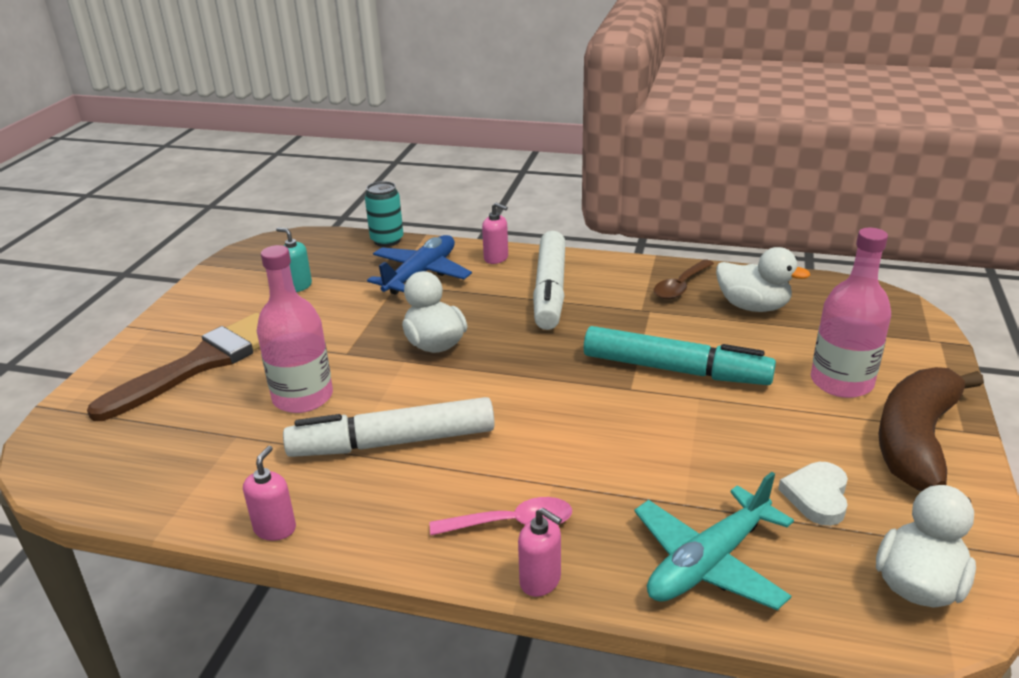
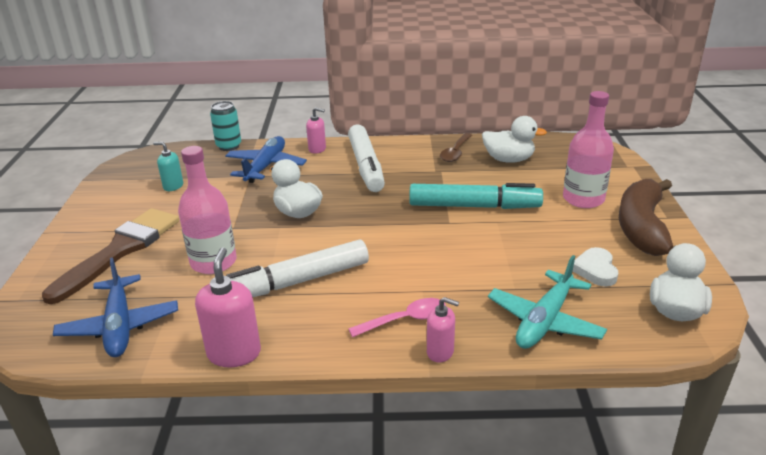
camera: 15 degrees left, 0 degrees up
(158, 464) = (119, 326): none -> blue plane
(275, 528) = (234, 353): pink soap dispenser -> pink soap dispenser, size x1.63

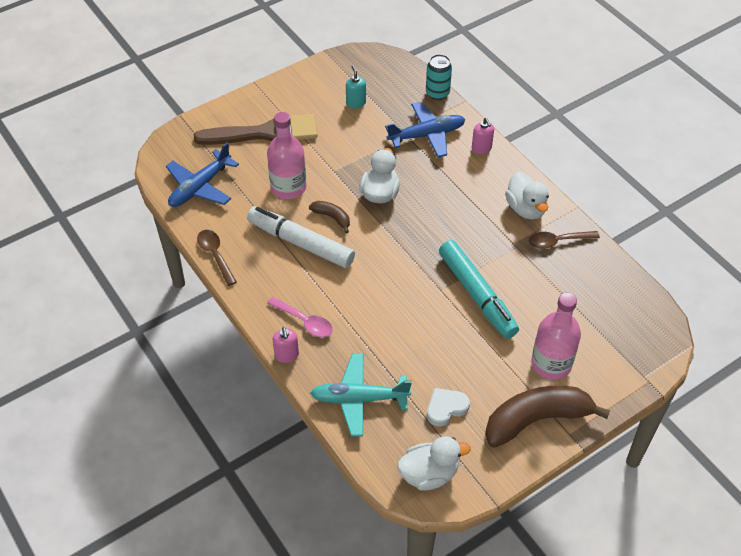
camera: 55 degrees right, 20 degrees up
(234, 353) = (215, 255): pink soap dispenser -> brown spoon
(289, 250) = (332, 217): none -> brown banana
(366, 166) = (481, 195): white marker -> none
(508, 160) = (578, 284): white duck -> white duck (526, 209)

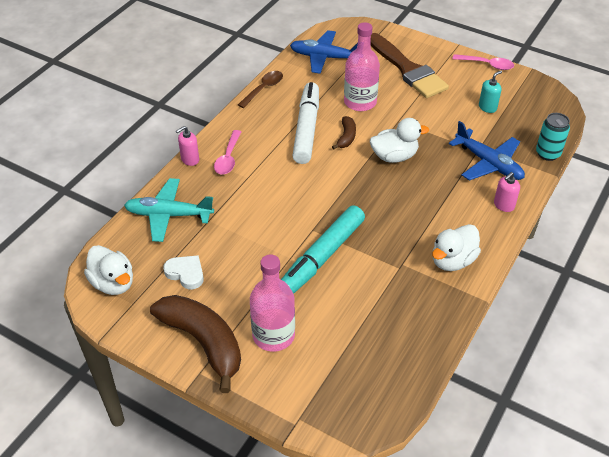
camera: 65 degrees right, 5 degrees down
(297, 76) = (487, 65): none -> pink spoon
(359, 399) = (168, 215): turquoise plane -> turquoise plane turned 60 degrees counterclockwise
(557, 241) = (428, 297): brown spoon -> none

